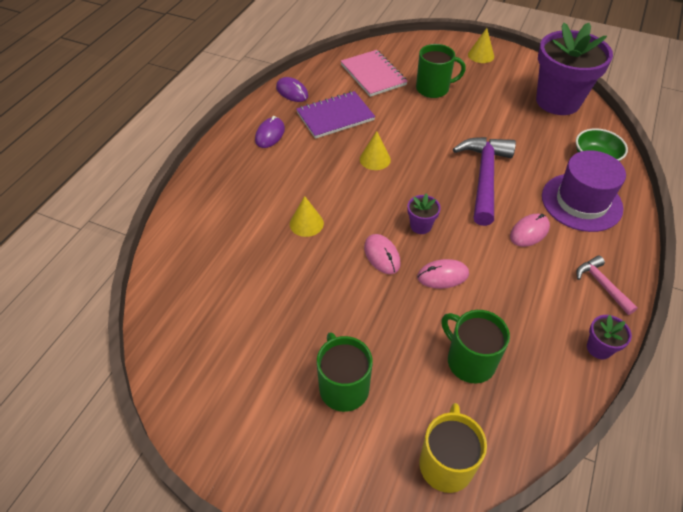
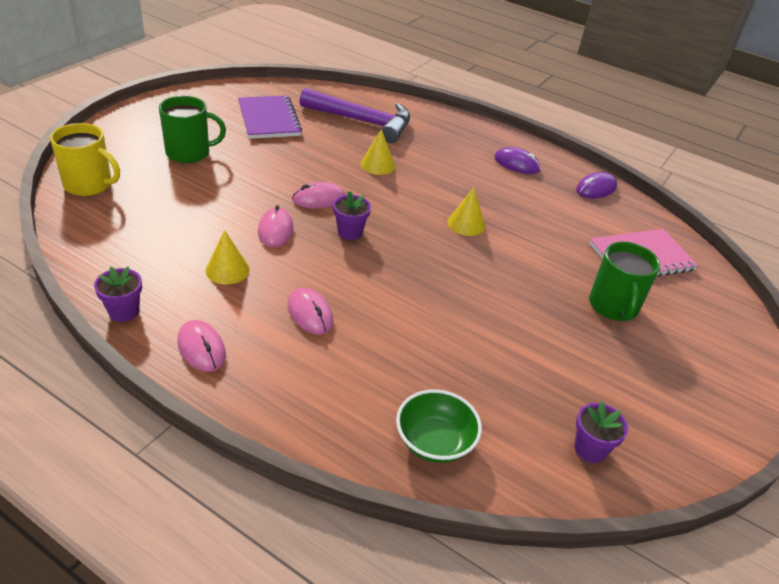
camera: 95 degrees right, 10 degrees down
(335, 116) = (548, 210): purple notebook -> purple notebook (269, 119)
(470, 361) = (169, 221): green mug -> none
(481, 55) = (718, 387): yellow cone -> yellow cone (227, 270)
(484, 177) = (417, 303): purple hammer -> purple hammer (363, 122)
(558, 101) = (590, 449): purple flower pot -> purple flower pot, size x0.40
(581, 202) = (345, 385): purple hat -> none
(601, 285) = (201, 348): pink hammer -> pink mouse

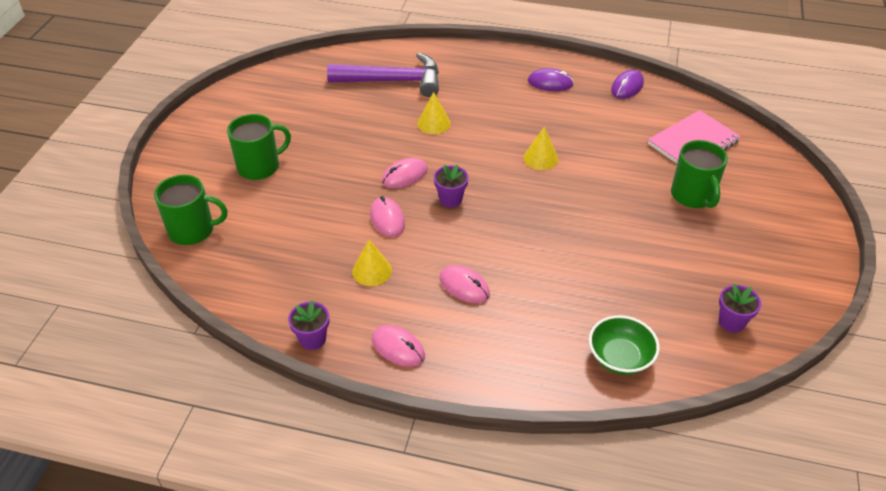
camera: 15 degrees left, 5 degrees up
(89, 185) = (193, 230): yellow mug -> green mug
(269, 119) = (308, 106): purple notebook -> none

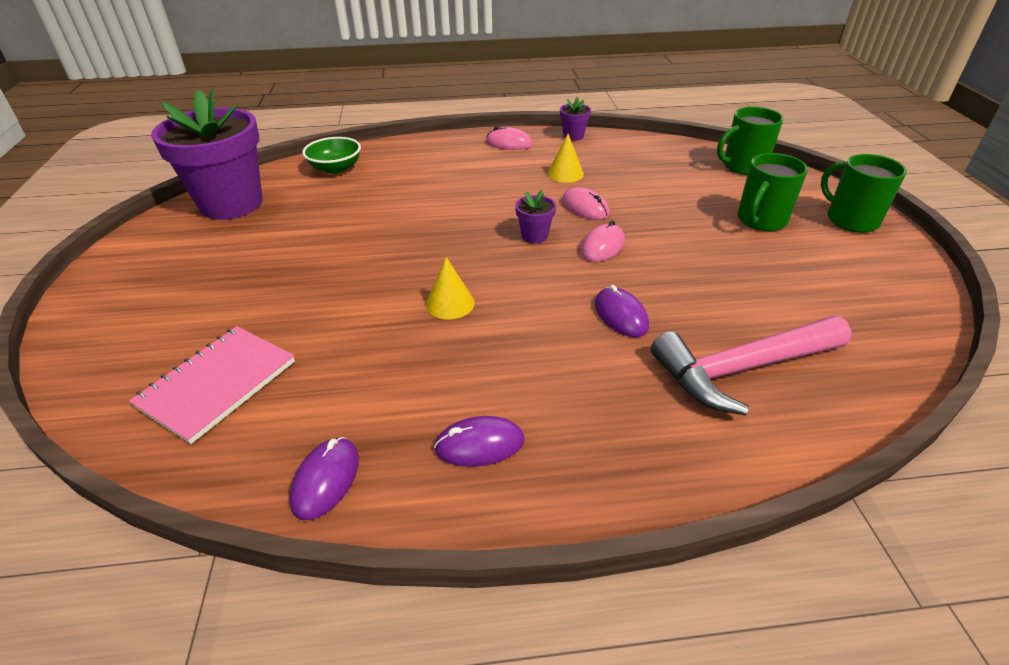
camera: 160 degrees right, 5 degrees down
(393, 81) = (741, 369): purple hammer -> pink hammer
(434, 123) = (620, 315): yellow cone -> purple mouse
(464, 286) = (479, 180): pink mouse -> none
(693, 196) = (240, 303): green mug -> green mug (850, 220)
(731, 322) = (231, 204): purple flower pot -> purple flower pot, size x2.48

